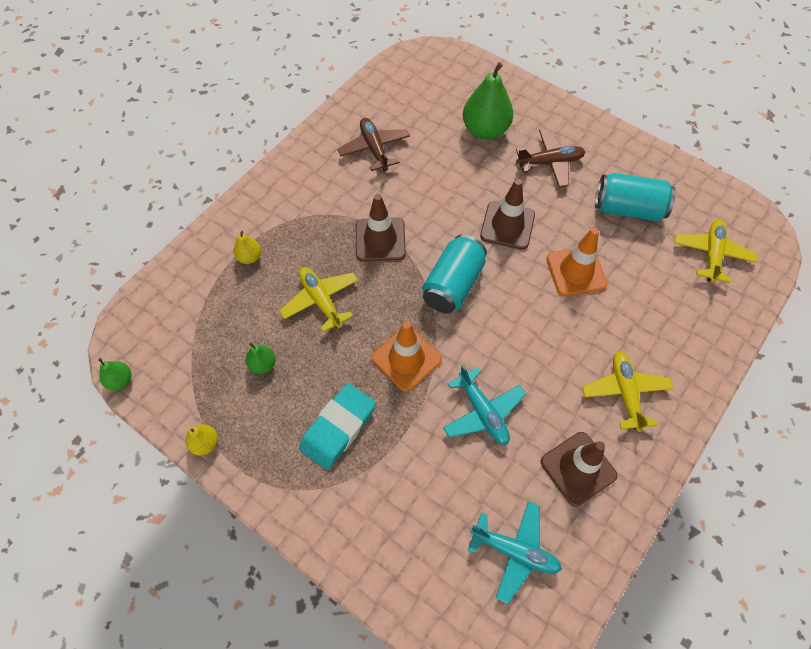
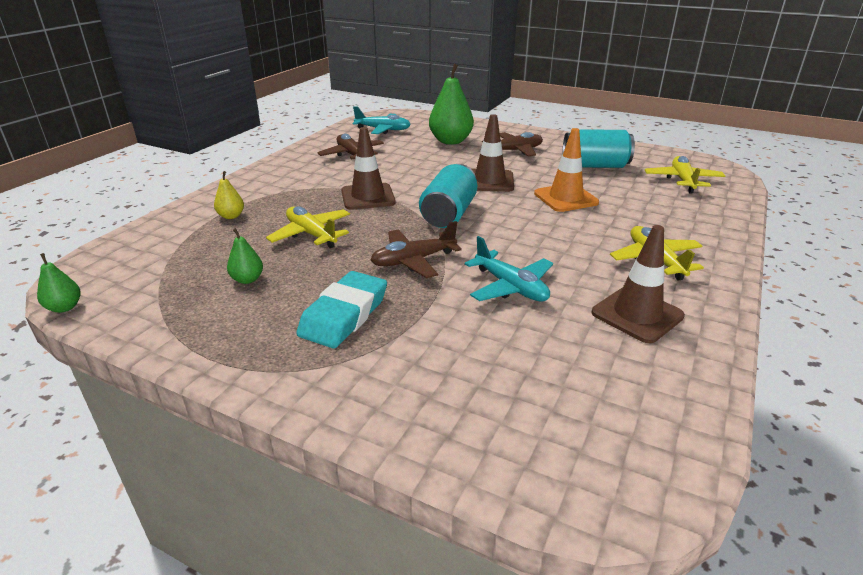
camera: 10 degrees left, 30 degrees down
(205, 443) = (172, 345): yellow pear -> none
(406, 358) = (413, 260): orange traffic cone -> brown plane
(514, 551) = (597, 389): turquoise plane -> turquoise plane (383, 130)

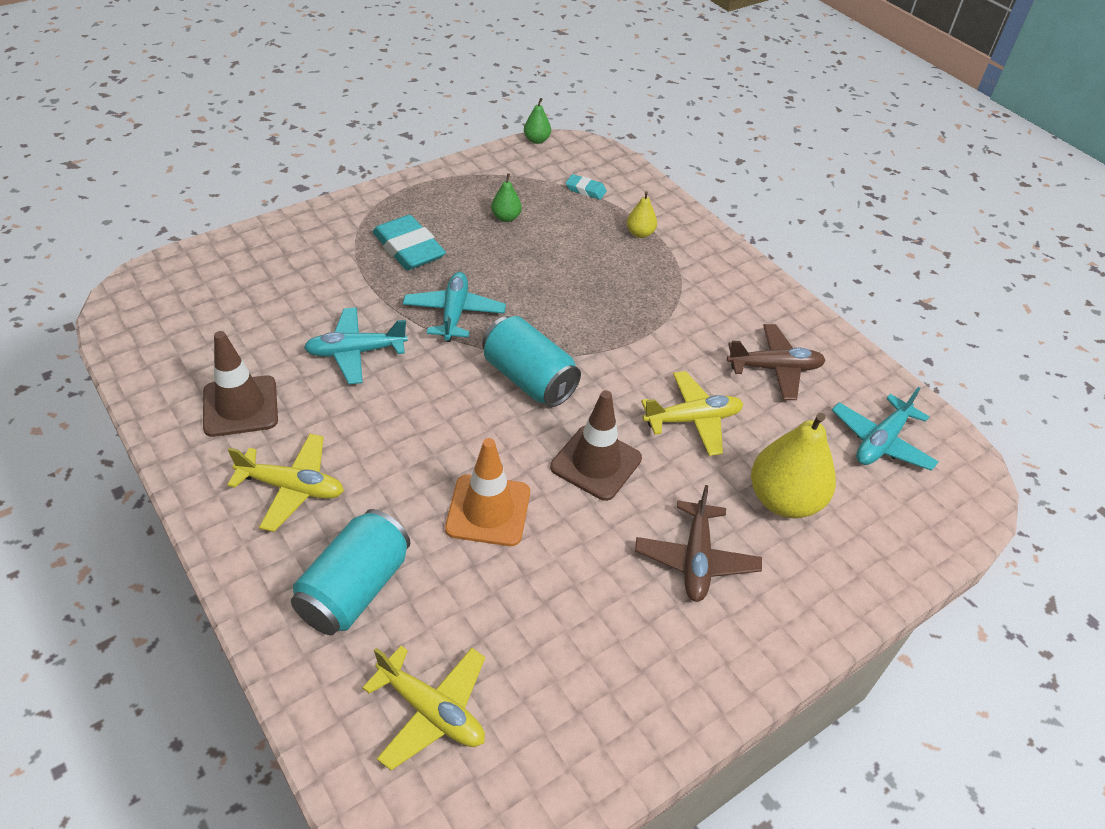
camera: 115 degrees right, 15 degrees up
(169, 253) = (585, 190): none -> turquoise eraser
(311, 234) = (560, 270): yellow plane -> yellow plane (692, 420)
(368, 197) = (623, 335): brown traffic cone -> none
(413, 260) = (454, 313): brown plane -> turquoise plane
(450, 141) = (784, 500): green pear -> yellow pear
(594, 166) = (568, 628): turquoise can -> turquoise can (355, 588)

